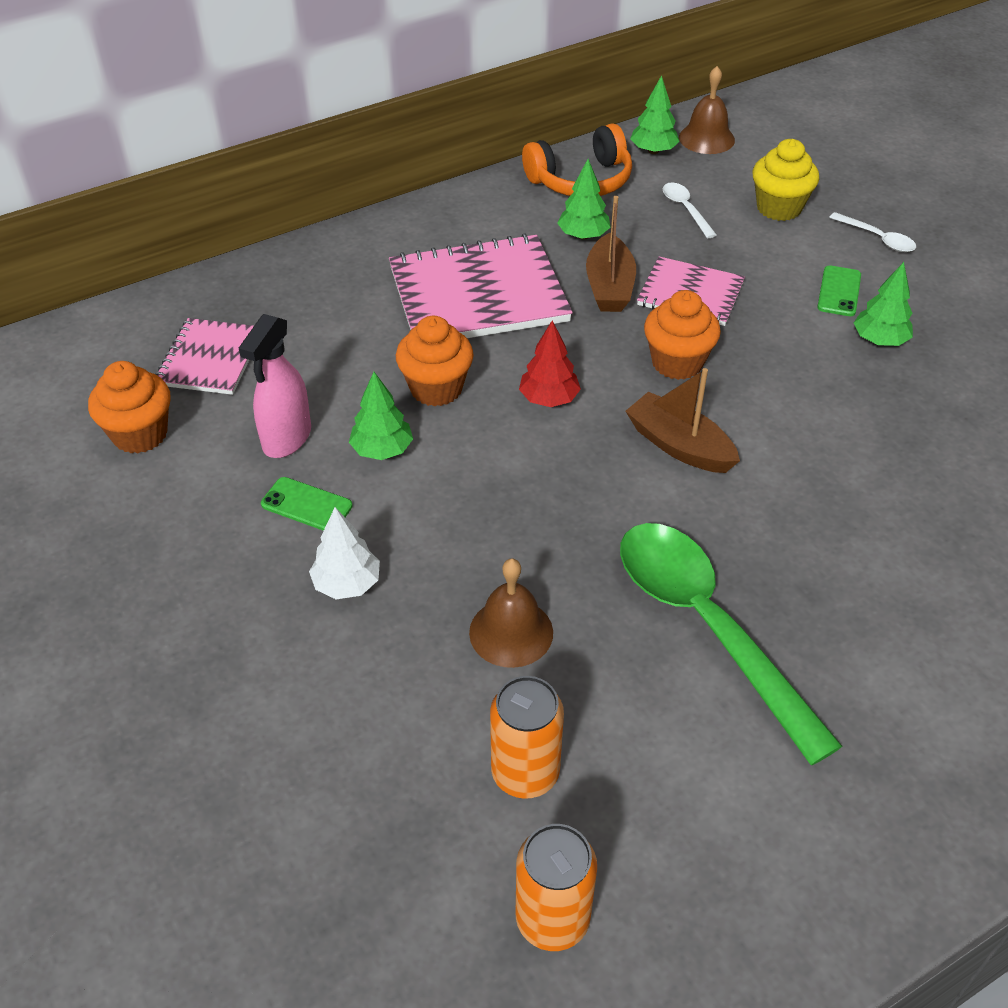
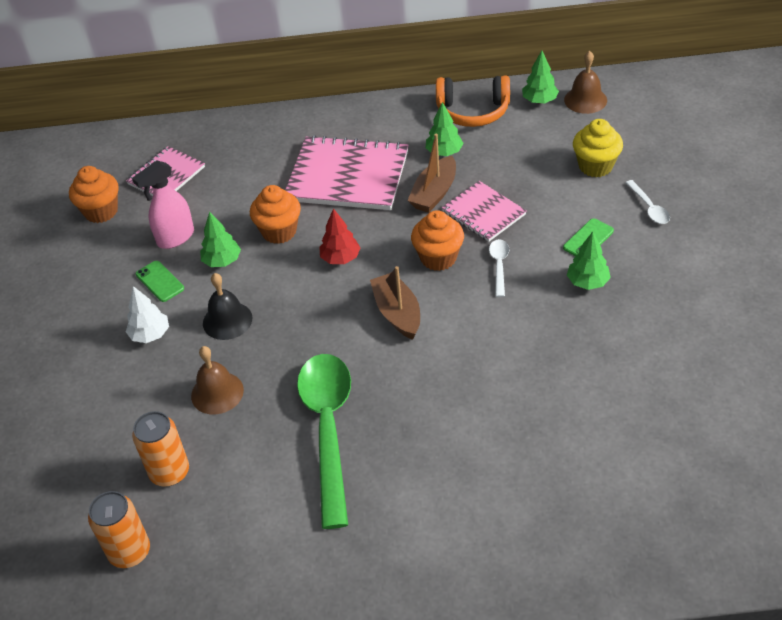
camera: 30 degrees right, 0 degrees up
(450, 527) = (227, 320): none -> black bell
(685, 209) = (528, 150): white spoon -> white spoon (499, 266)

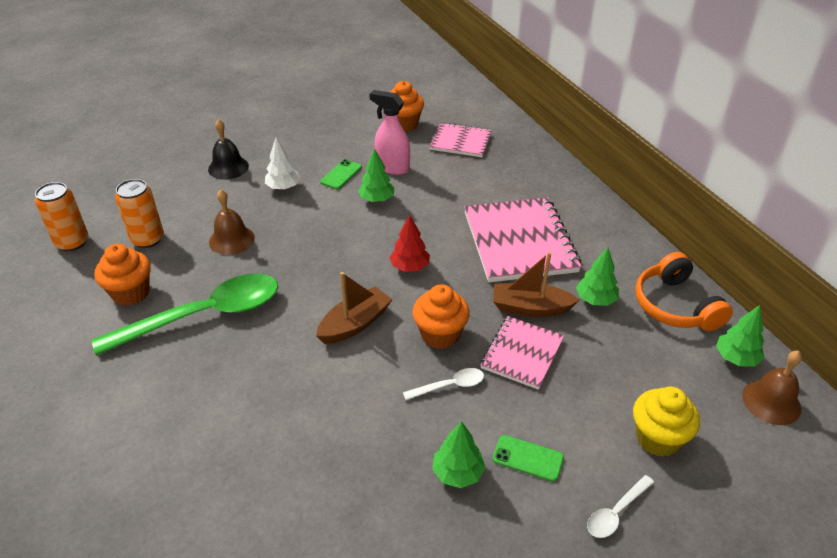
camera: 65 degrees right, 5 degrees down
(227, 320) = (311, 222): black bell -> black bell (228, 167)
(279, 231) = (426, 220): orange cupcake -> orange cupcake (131, 293)

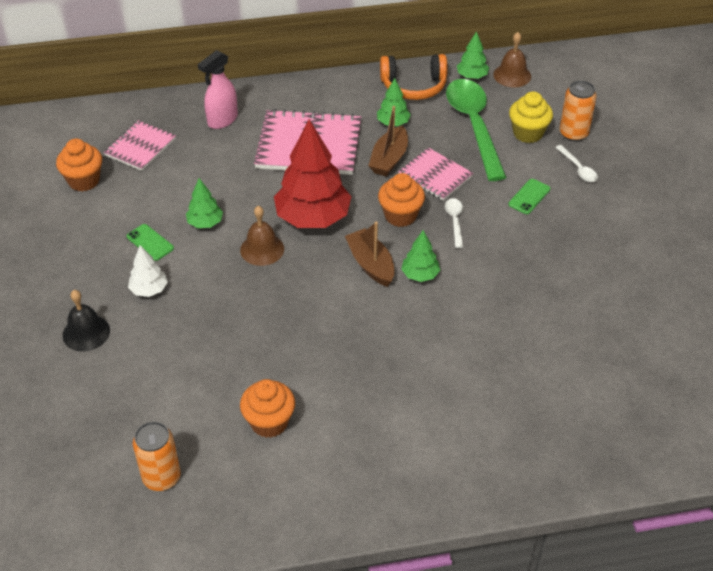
camera: 75 degrees left, 5 degrees up
(147, 239) = (186, 408): orange can -> orange can (573, 133)
(204, 316) = (323, 366): green spoon -> green spoon (474, 126)
(231, 240) = (219, 338): brown bell -> brown bell (262, 249)
(392, 168) = (158, 203): pink spray bottle -> pink spray bottle (222, 120)
(410, 267) = (313, 218): red tree -> red tree, size x2.08
(458, 473) = (533, 233): green tree -> green tree (420, 275)

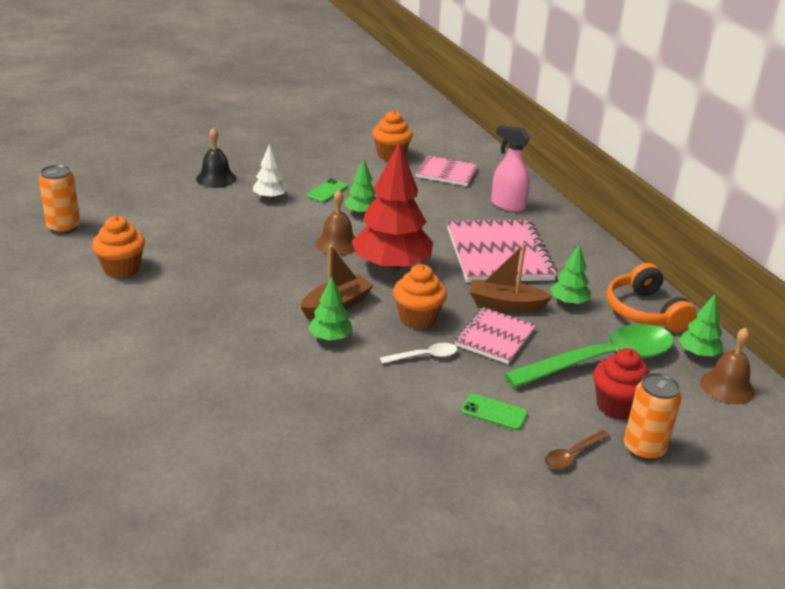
camera: 75 degrees right, 15 degrees down
(528, 133) = (617, 406): yellow cupcake -> red cupcake
(578, 168) = (572, 455): white spoon -> brown spoon

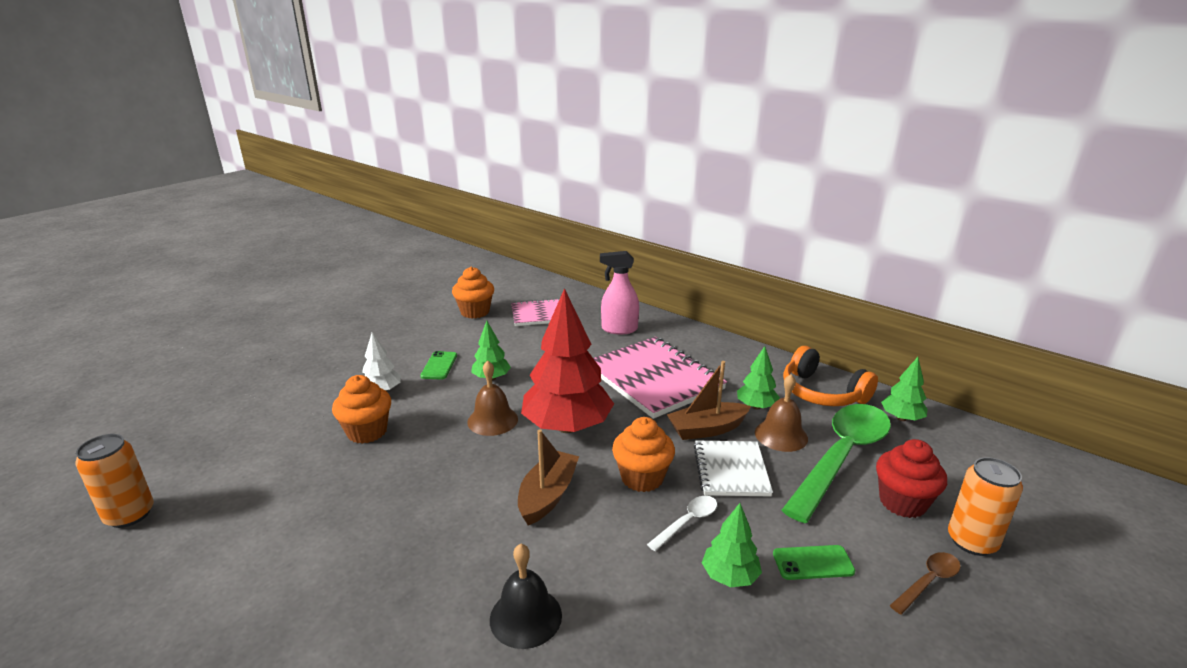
camera: 25 degrees left, 5 degrees down
(121, 269) = (247, 547): orange cupcake -> orange cupcake (367, 432)
(216, 178) = (305, 388): black bell -> black bell (525, 617)
(330, 338) = (573, 541): green tree -> green tree (730, 576)
(494, 337) = (731, 470): pink notebook -> white notebook
(572, 455) = (928, 582): brown spoon -> brown spoon turned 150 degrees counterclockwise
(727, 387) = (956, 442): brown bell -> brown bell (781, 435)

